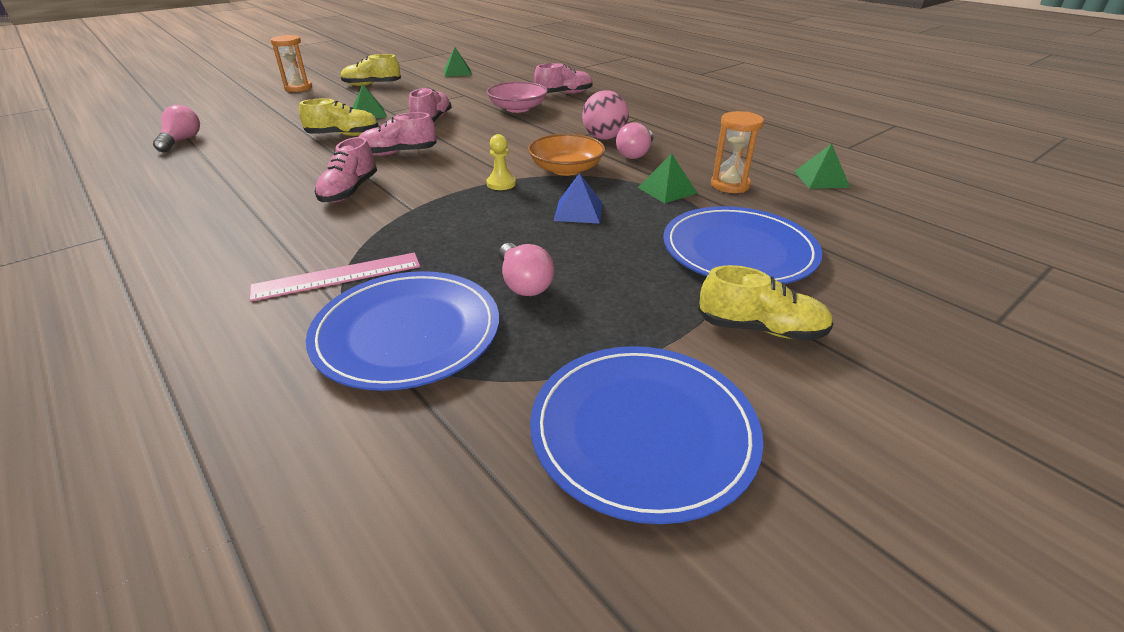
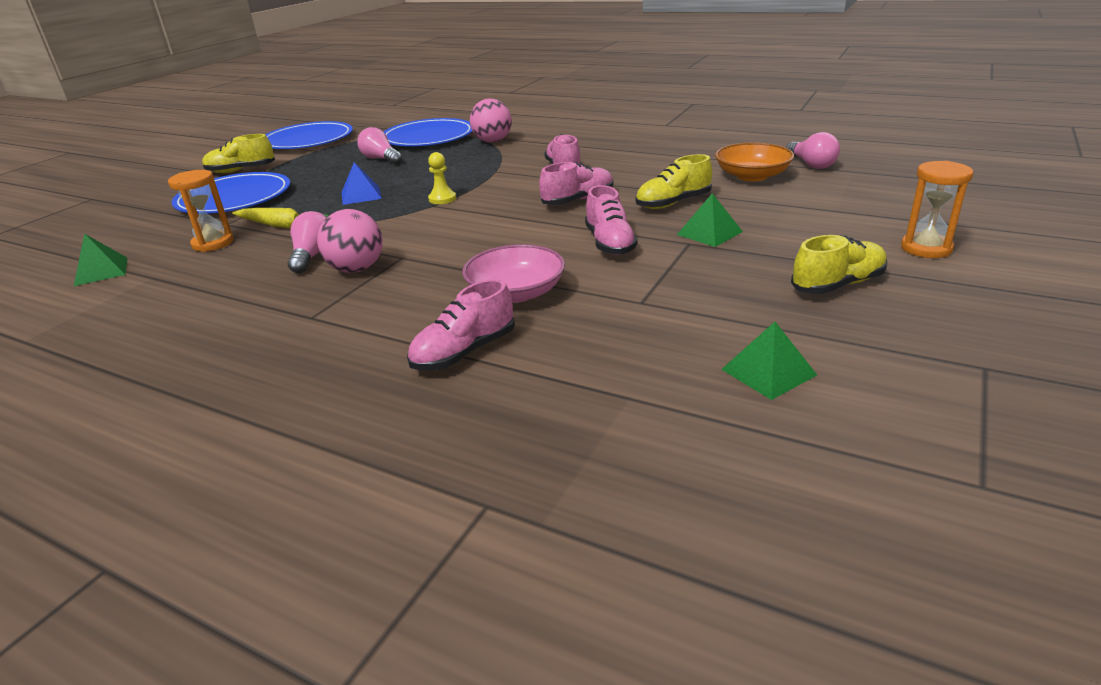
camera: 160 degrees right, 5 degrees down
(337, 276) = (493, 141): pink ruler -> pink ball
(566, 169) = (388, 223): orange bowl -> orange bowl (752, 176)
(667, 190) = (281, 226): green pyramid -> yellow carrot

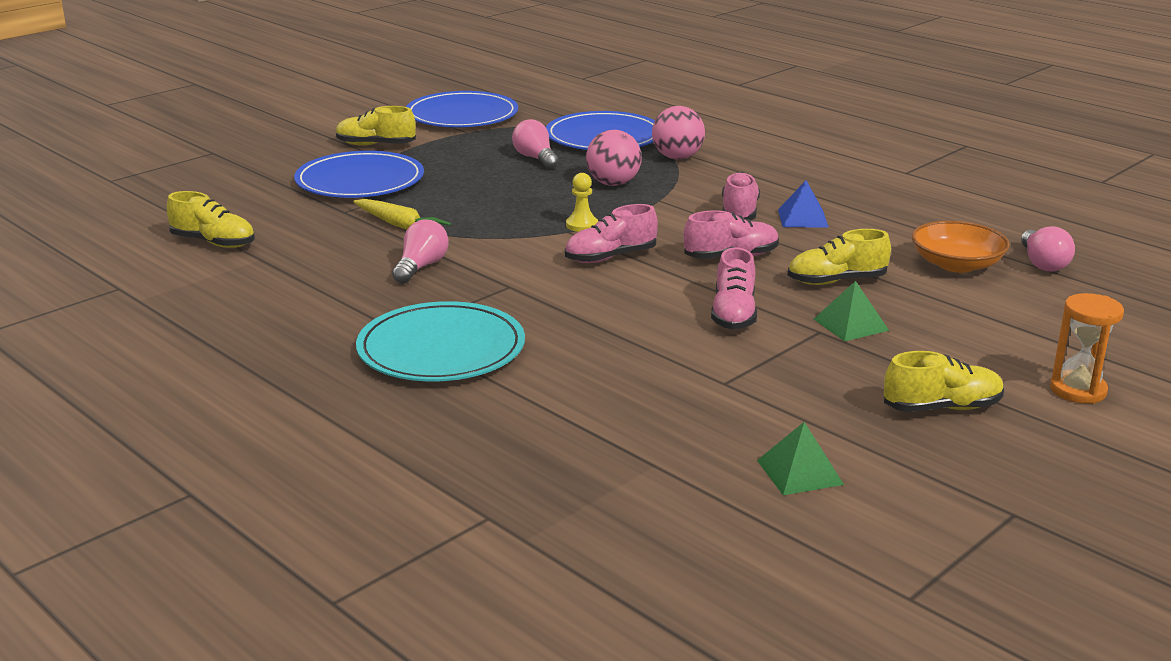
camera: 15 degrees right, 5 degrees down
(101, 271) = (214, 242): green pyramid -> yellow shoe
(213, 243) = (326, 232): orange hourglass -> none
(356, 269) = (459, 290): pink ball -> pink ball (613, 184)
(359, 325) = (441, 349): none -> turquoise plate
(361, 195) = (495, 203): blue pyramid -> blue pyramid (802, 218)
(464, 352) = (527, 394): pink shoe -> pink shoe (610, 257)
(516, 293) = (605, 347): pink bowl -> none

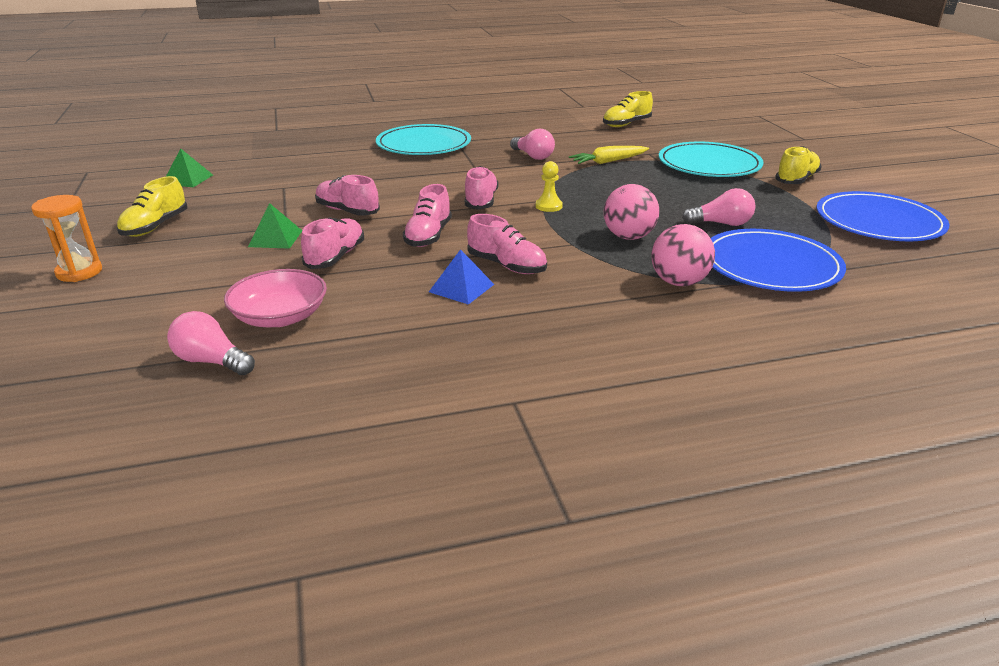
camera: 120 degrees right, 5 degrees up
(360, 181) = (709, 164): blue plate -> turquoise plate
(836, 281) = (335, 257): yellow shoe -> pink shoe
(956, 264) = (280, 317): orange bowl -> pink bowl

